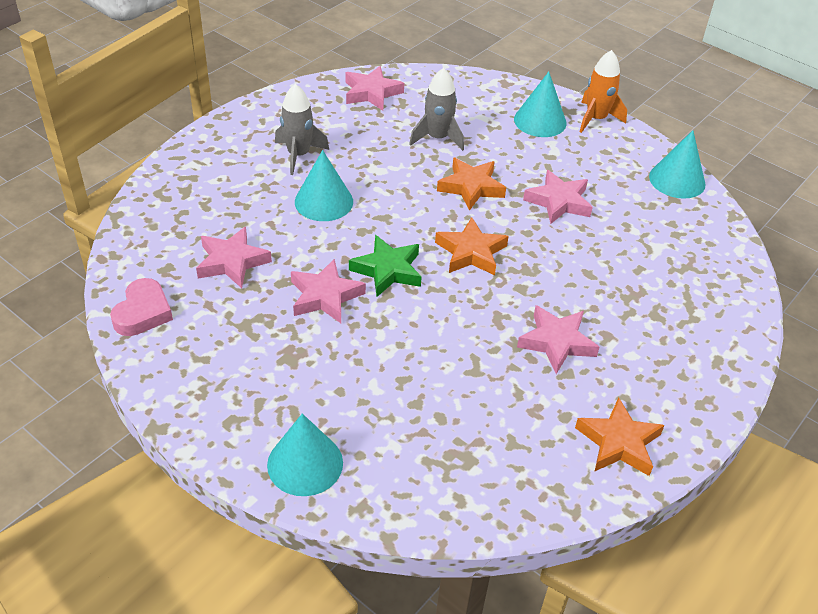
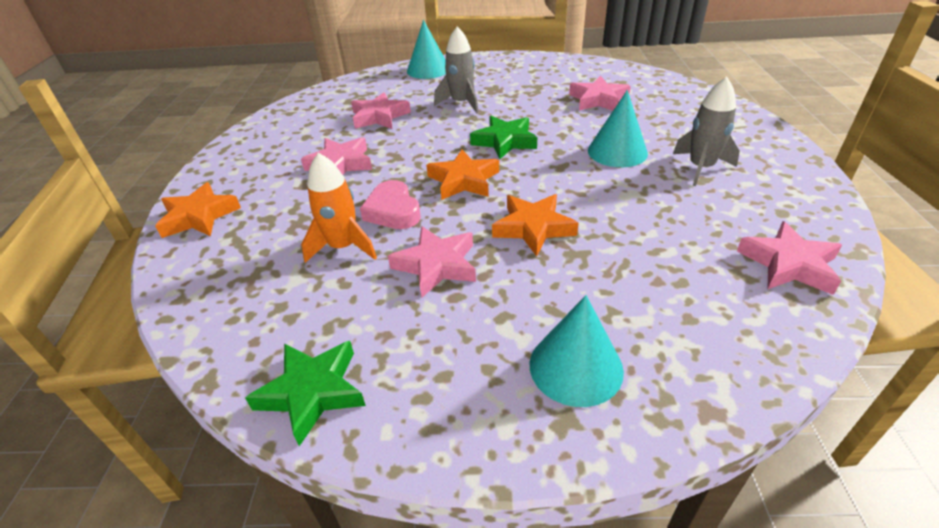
camera: 145 degrees right, 5 degrees down
(143, 312) = (592, 67): pink heart -> pink heart (393, 211)
(325, 296) = (519, 113): pink star -> pink star (379, 116)
(437, 138) = (638, 257): grey rocket -> grey rocket (461, 103)
(596, 119) = (511, 436): orange rocket -> orange rocket (343, 247)
(618, 442) = (262, 141): orange star -> orange star (199, 216)
(677, 180) = (312, 392): turquoise cone -> green star

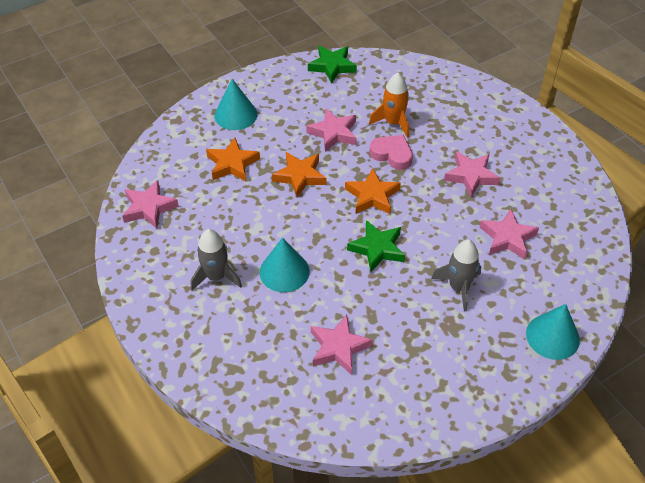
camera: 145 degrees right, 10 degrees up
(199, 216) = (498, 106): orange star -> orange star (232, 164)

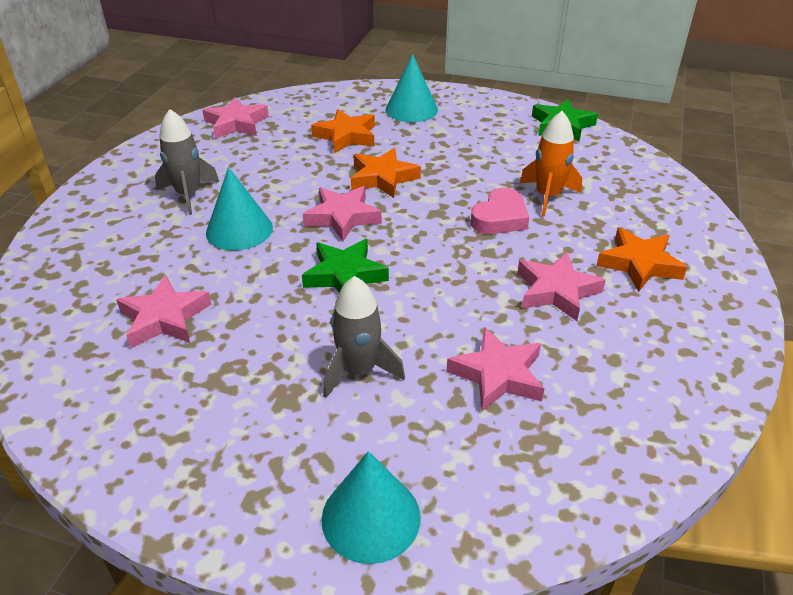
camera: 50 degrees right, 10 degrees down
(333, 133) = (472, 168): pink star -> pink star (342, 217)
(372, 196) = (419, 234): orange star -> orange star (639, 264)
(392, 154) = (500, 218): pink heart -> pink heart turned 45 degrees clockwise

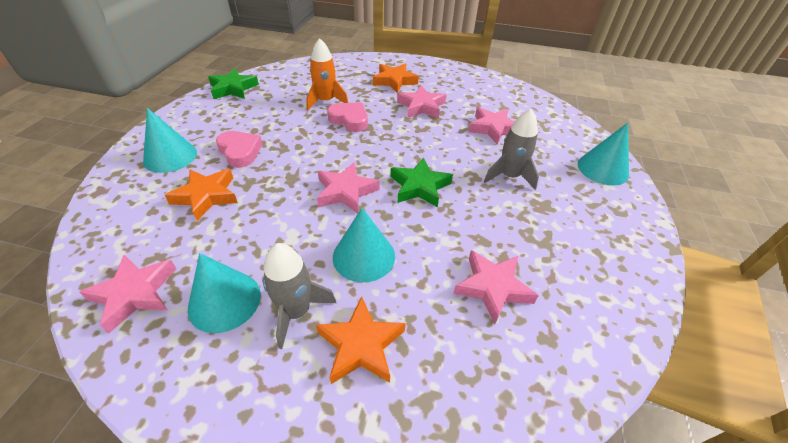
camera: 95 degrees left, 5 degrees up
(214, 160) = (224, 301): none -> turquoise cone
(383, 178) = (289, 171): orange star -> orange star (361, 345)
(420, 145) = (240, 152): none -> pink heart

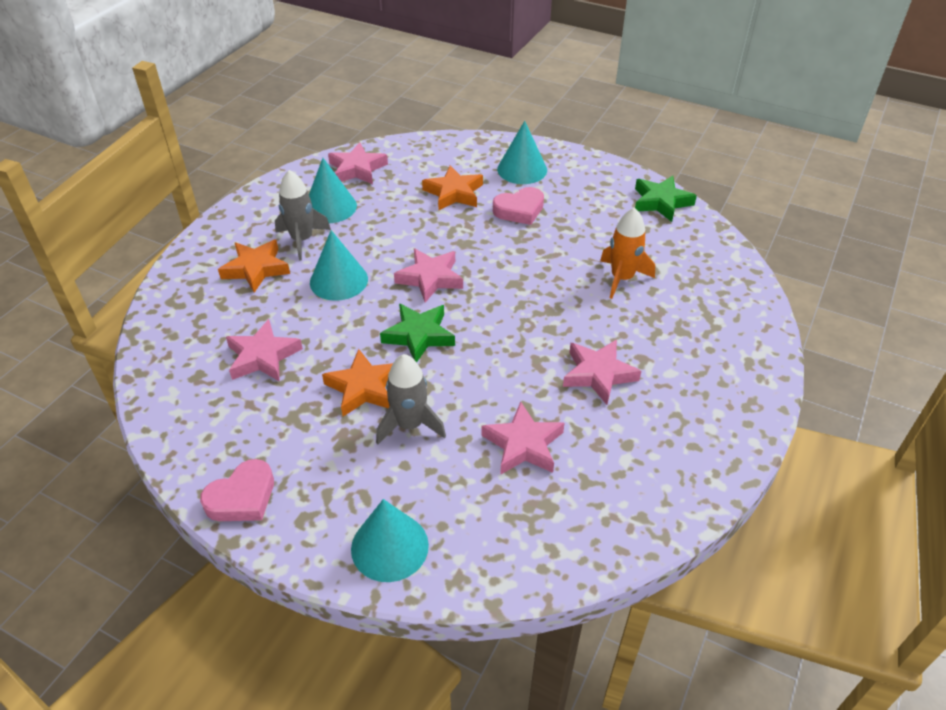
camera: 105 degrees right, 0 degrees up
(350, 120) = (570, 295): pink heart -> pink heart (242, 497)
(394, 81) = (682, 357): orange star -> orange star (364, 387)

